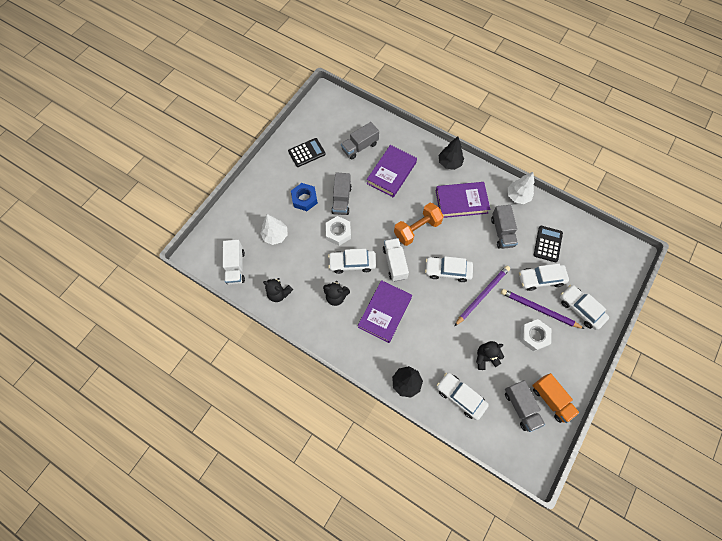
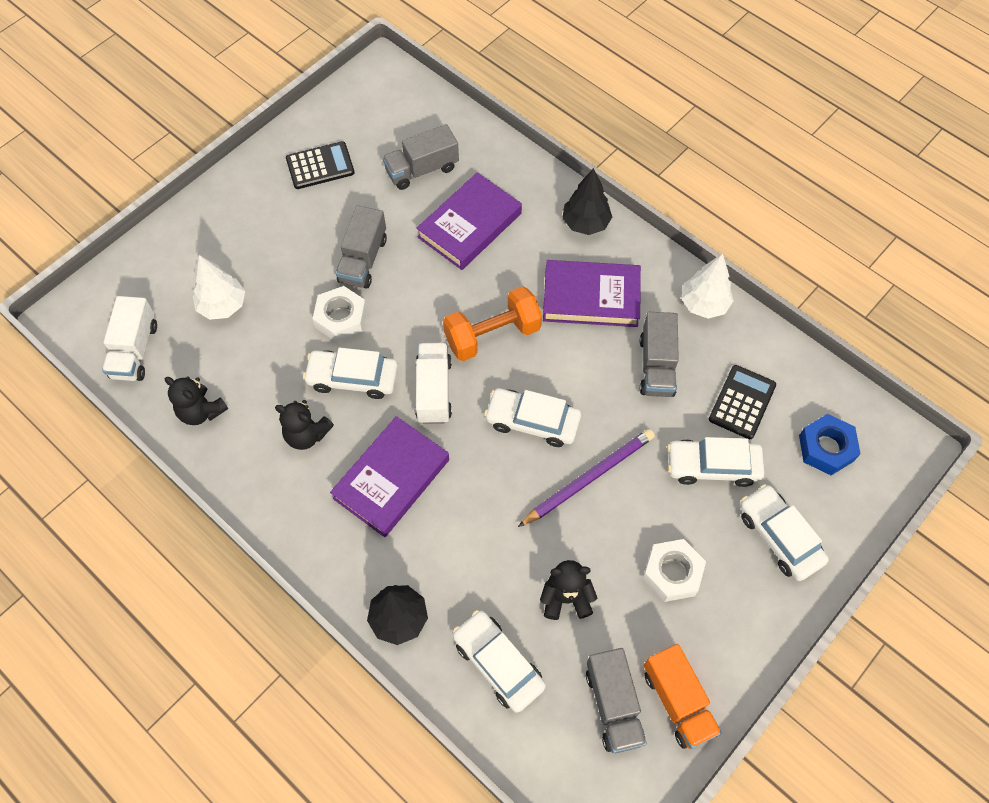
camera: 10 degrees right, 5 degrees down
(304, 199) = (294, 248): blue nut -> blue nut (826, 448)
(539, 309) = (695, 524): purple pencil -> none

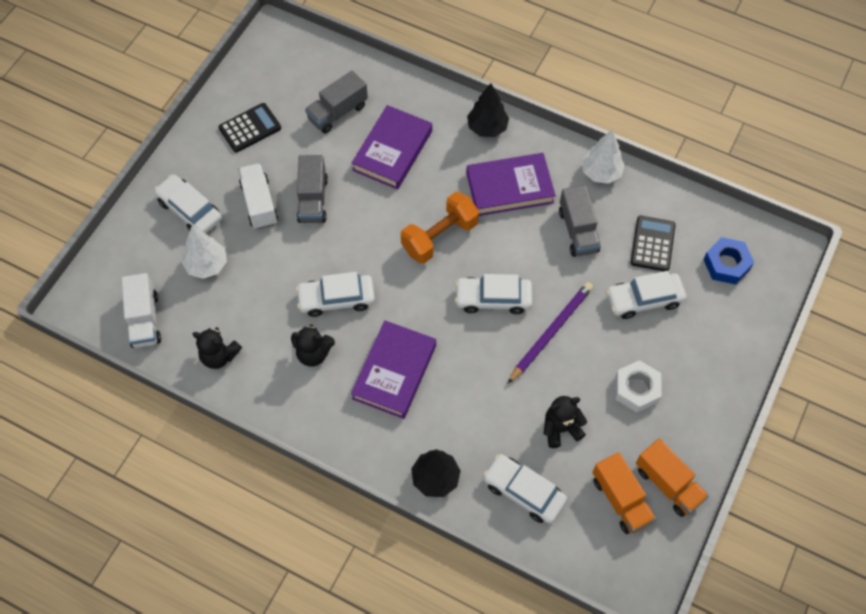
camera: 15 degrees left, 0 degrees up
(341, 318) = (310, 252): white nut -> none
(434, 391) = (406, 293): white truck -> white truck (259, 203)
(613, 705) = (621, 499): grey truck -> orange truck
(779, 536) = (709, 341): white car -> white car (190, 210)

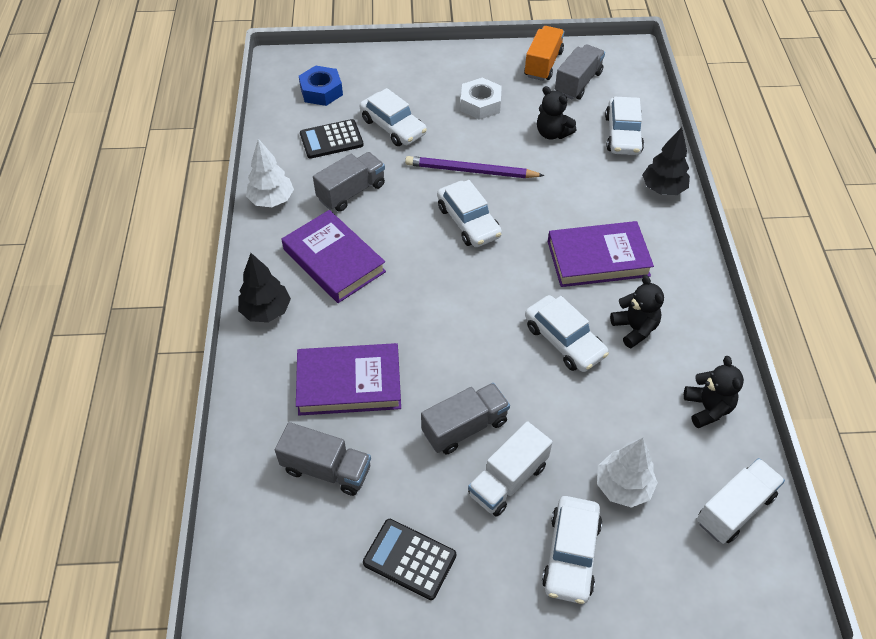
camera: 120 degrees left, 10 degrees down
(439, 237) = (431, 290): orange dumbbell -> none
(621, 499) = (578, 83): orange truck -> grey truck

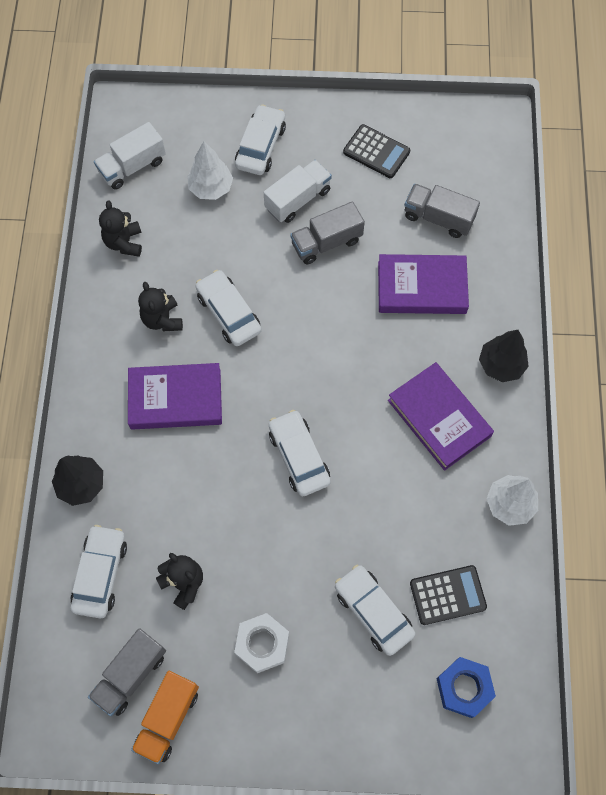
camera: 175 degrees left, 15 degrees up
(351, 192) = (423, 509): grey truck -> none
(471, 171) = (288, 529): purple pencil -> none

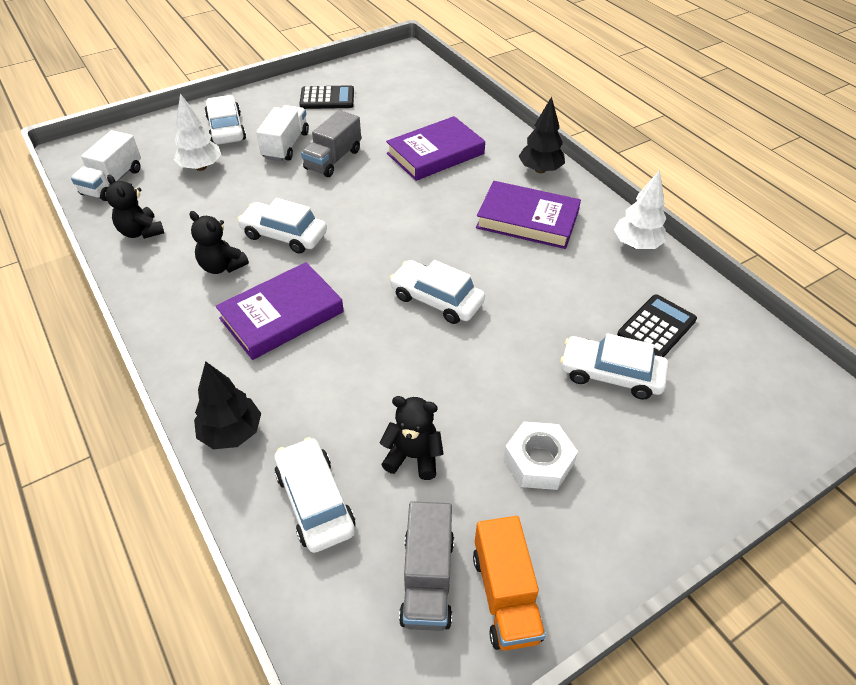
camera: 35 degrees left, 20 degrees down
(438, 218) = (410, 114): grey truck -> none
(464, 688) = (742, 385): blue nut -> none

